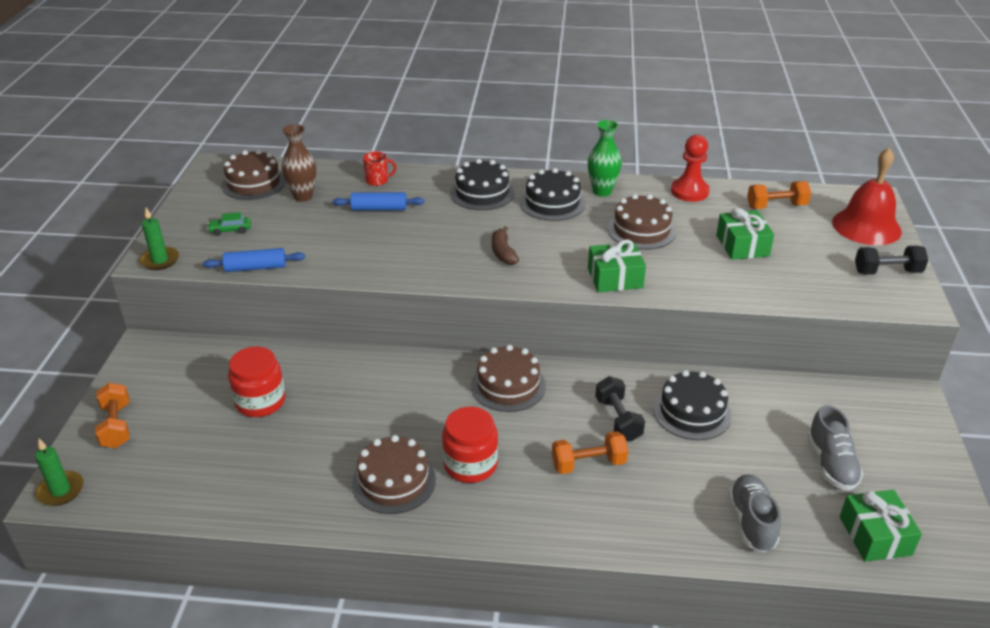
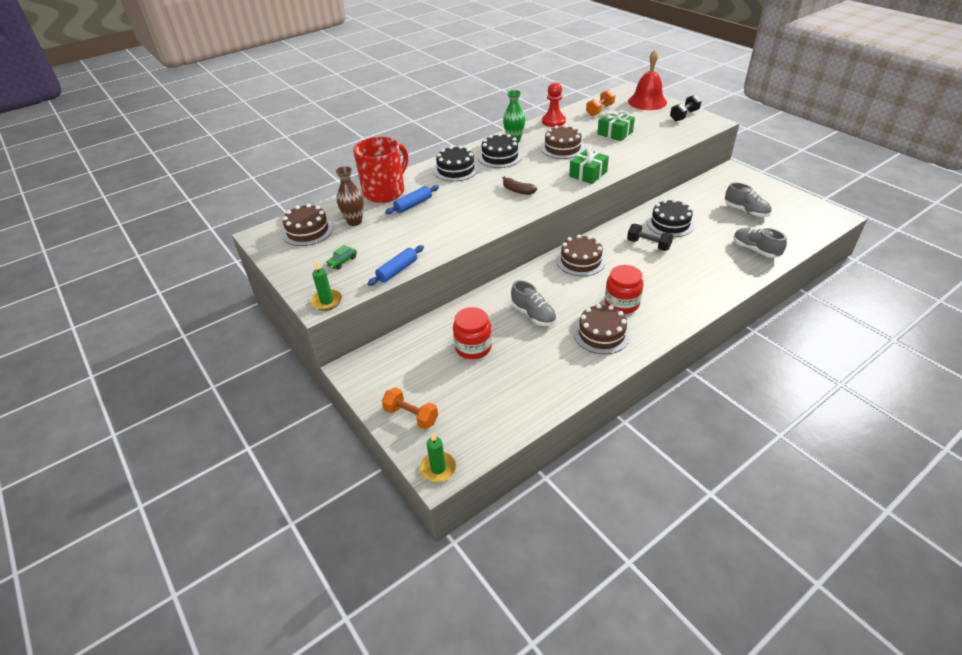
camera: 40 degrees left, 5 degrees up
(364, 410) = (533, 315): none -> grey shoe
(377, 180) = (385, 192): red mug -> red mug, size x2.48
(588, 464) = (666, 270): orange dumbbell -> none
(875, 536) = (797, 227): green gift -> none

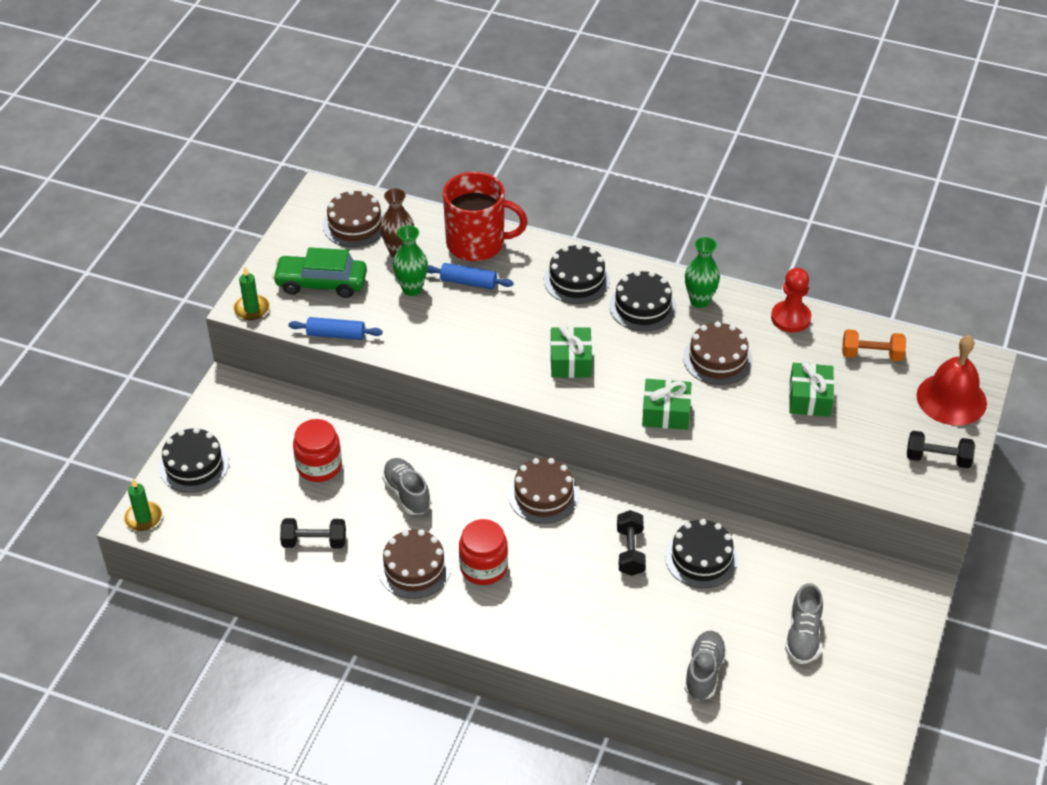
camera: 55 degrees right, 5 degrees up
(342, 261) = (321, 283): green car -> green car, size x2.24
(393, 227) = (412, 289): none -> green vase
(411, 416) = (194, 465): orange dumbbell -> black cake
(517, 191) = (570, 361): brown banana -> green gift
(533, 315) = (407, 493): grey shoe -> grey shoe turned 135 degrees clockwise
(542, 374) = (314, 542): none -> black dumbbell

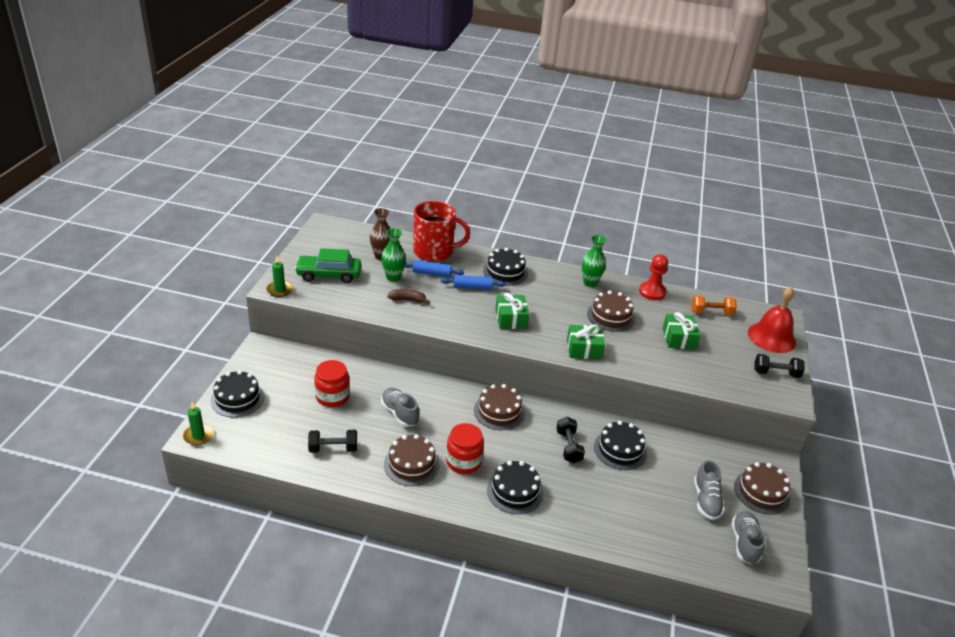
camera: 10 degrees left, 10 degrees down
(336, 334) = (342, 305): blue rolling pin -> blue rolling pin (472, 287)
(355, 225) = (349, 241): brown cake -> brown cake (761, 492)
(428, 327) = (408, 300): none -> brown banana
(642, 307) = (553, 286): black cake -> black cake (515, 491)
(704, 672) = (641, 530): grey shoe -> grey shoe (744, 543)

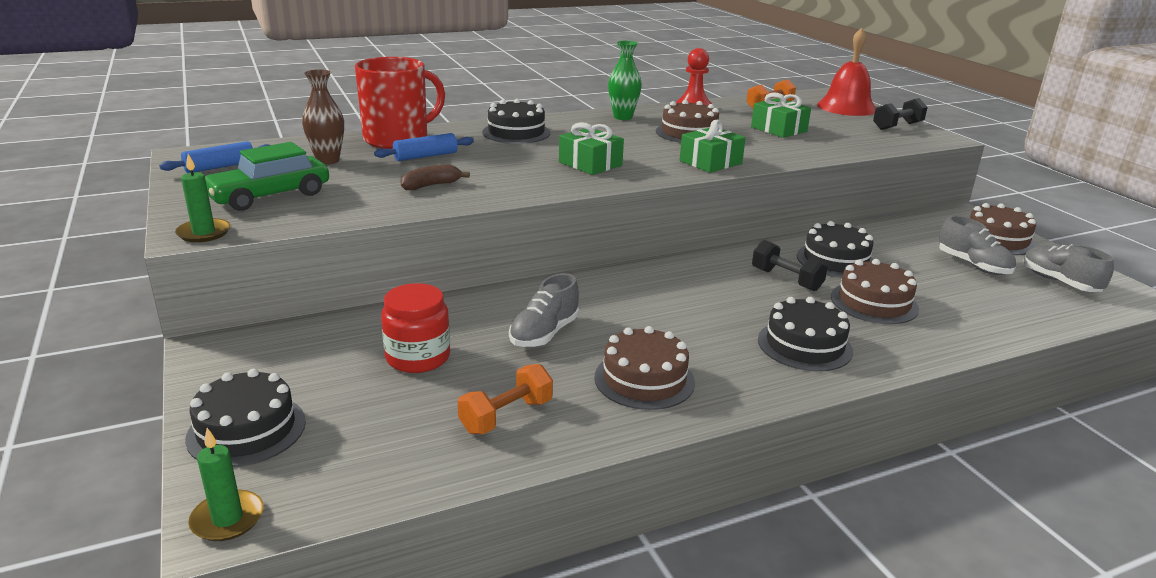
camera: 35 degrees left, 10 degrees down
(333, 448) = (506, 416): black dumbbell -> orange dumbbell
(393, 277) = (376, 173): green vase -> none
(399, 413) = (544, 334): grey shoe -> grey shoe turned 75 degrees counterclockwise
(463, 461) = (702, 345): red jar -> none
(472, 287) = (498, 153): blue rolling pin -> blue rolling pin (220, 167)
(499, 411) = (663, 281): brown cake -> brown cake (874, 302)

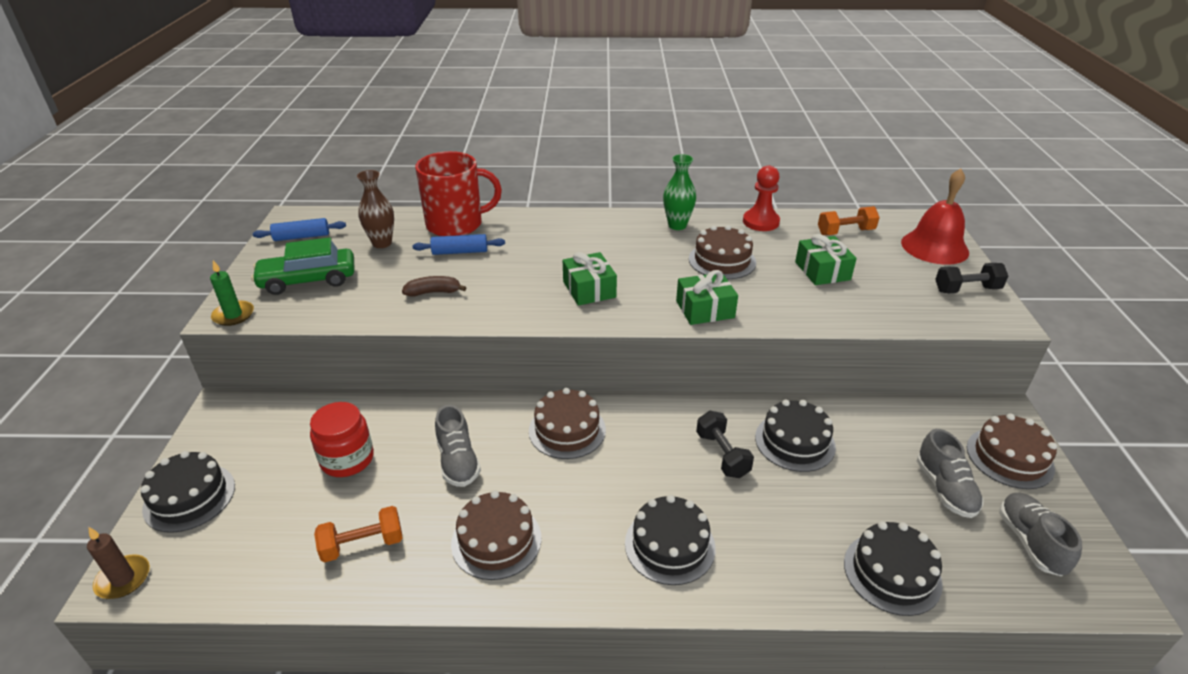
camera: 25 degrees right, 10 degrees up
(227, 519) = (123, 579): green candle -> brown candle
(516, 132) = (561, 232): black cake -> black cake (892, 573)
(544, 334) = (458, 461): grey shoe -> grey shoe turned 75 degrees counterclockwise
(874, 302) = (786, 510): brown cake -> brown cake (567, 430)

